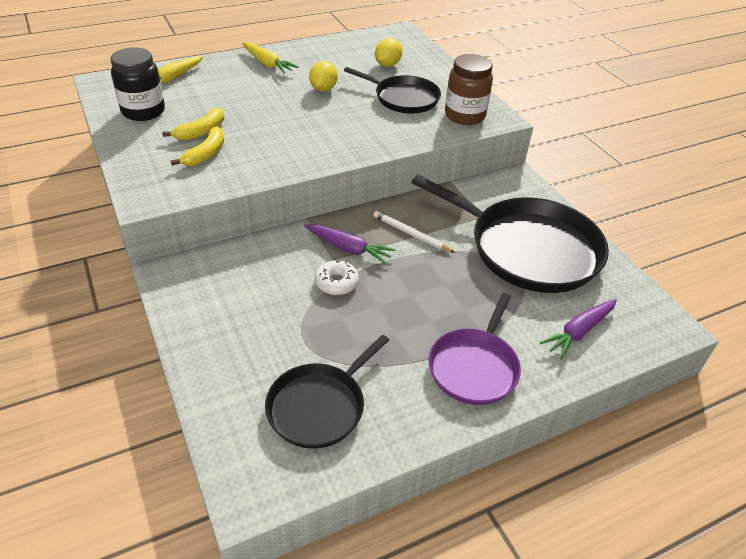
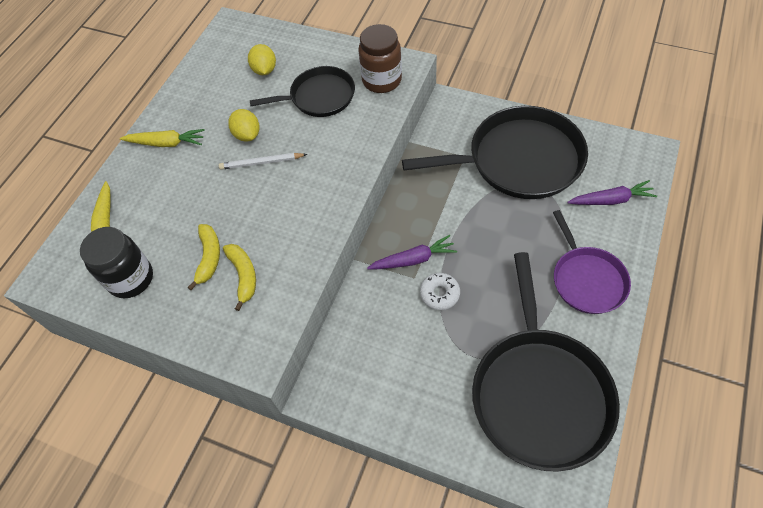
camera: 35 degrees left, 15 degrees up
(319, 406) = (539, 393): black pan -> black pan, size x1.72
(411, 234) = (437, 211): white pencil -> white pencil (261, 163)
(579, 332) = (611, 200): purple carrot -> purple carrot turned 105 degrees counterclockwise

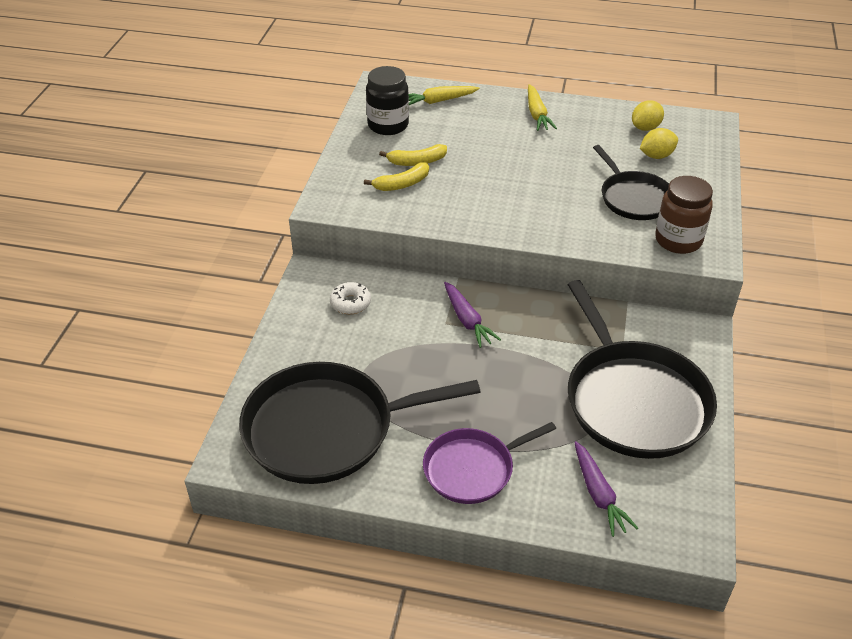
camera: 75 degrees right, 15 degrees down
(247, 135) = (564, 159): yellow lemon -> yellow lemon (645, 128)
(261, 163) = (532, 174): white pencil -> none
(439, 294) = (429, 344): white donut -> white donut (350, 303)

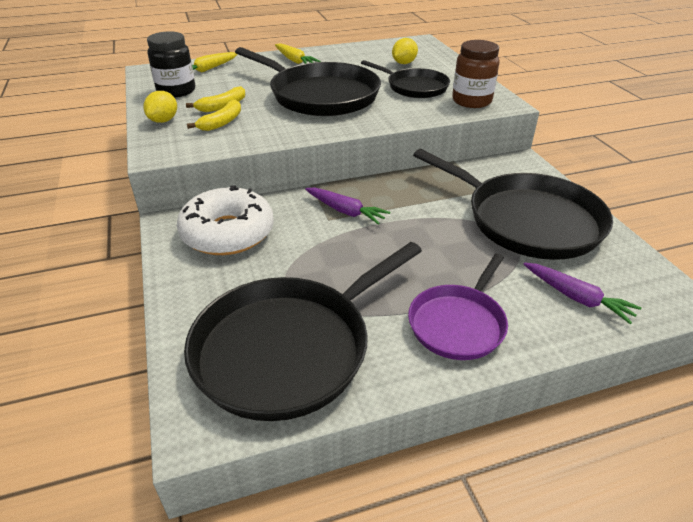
camera: 30 degrees left, 5 degrees down
(350, 303) = (228, 233): white donut -> white donut, size x2.17
(522, 177) = (320, 95): none -> black pan
(645, 128) = (380, 52): yellow lemon -> yellow lemon (163, 120)

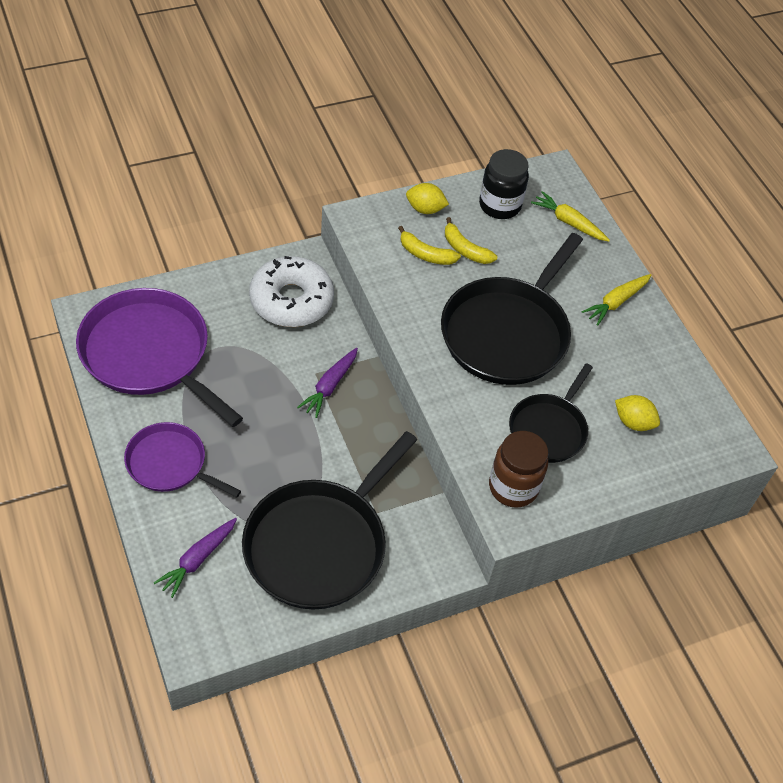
camera: 80 degrees right, 15 degrees up
(289, 348) = (149, 354): black pan -> purple pan

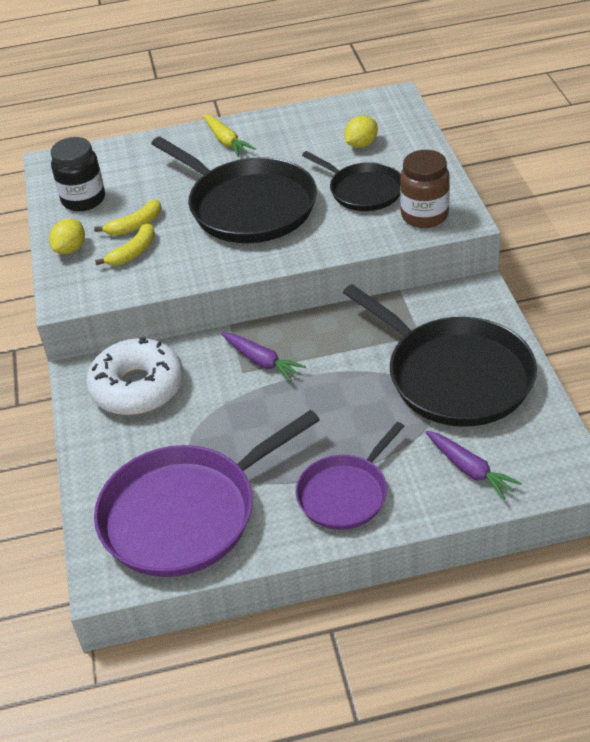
camera: 70 degrees left, 10 degrees down
(568, 222) = (120, 159): yellow carrot -> none

